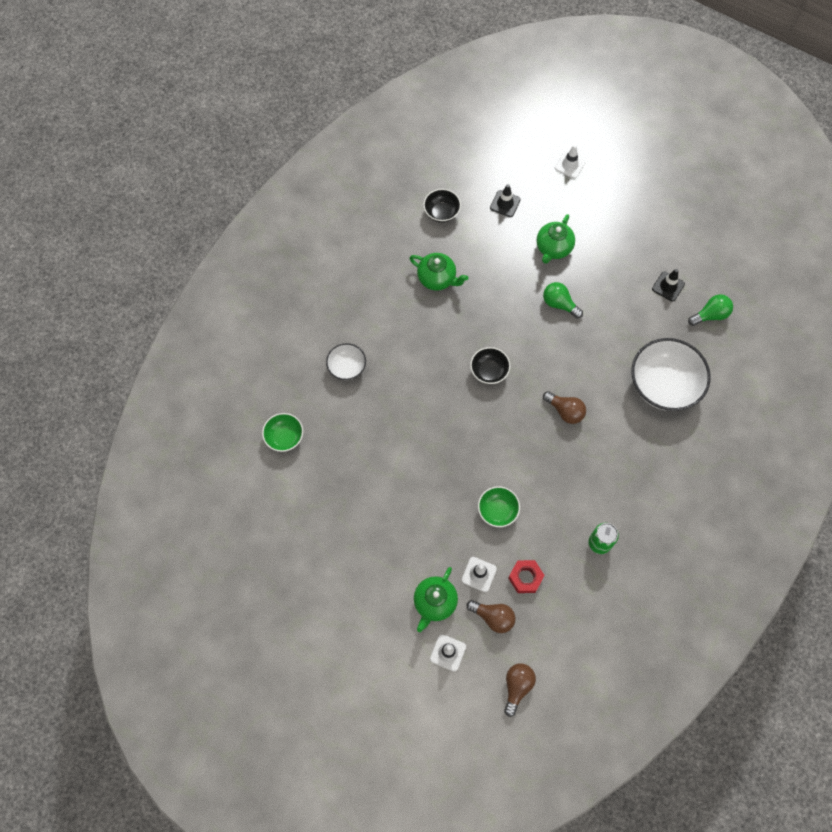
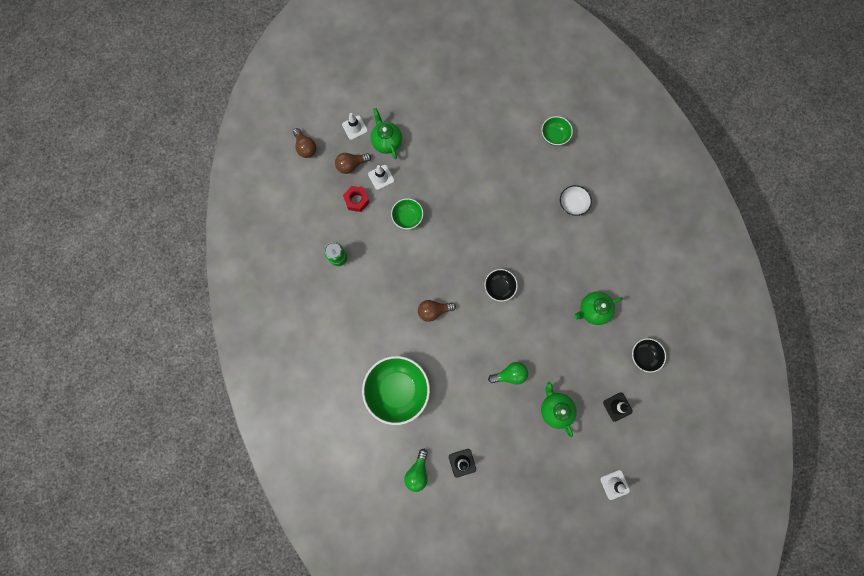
camera: 130 degrees right, 10 degrees up
(663, 385) = (397, 389): white bowl -> green bowl

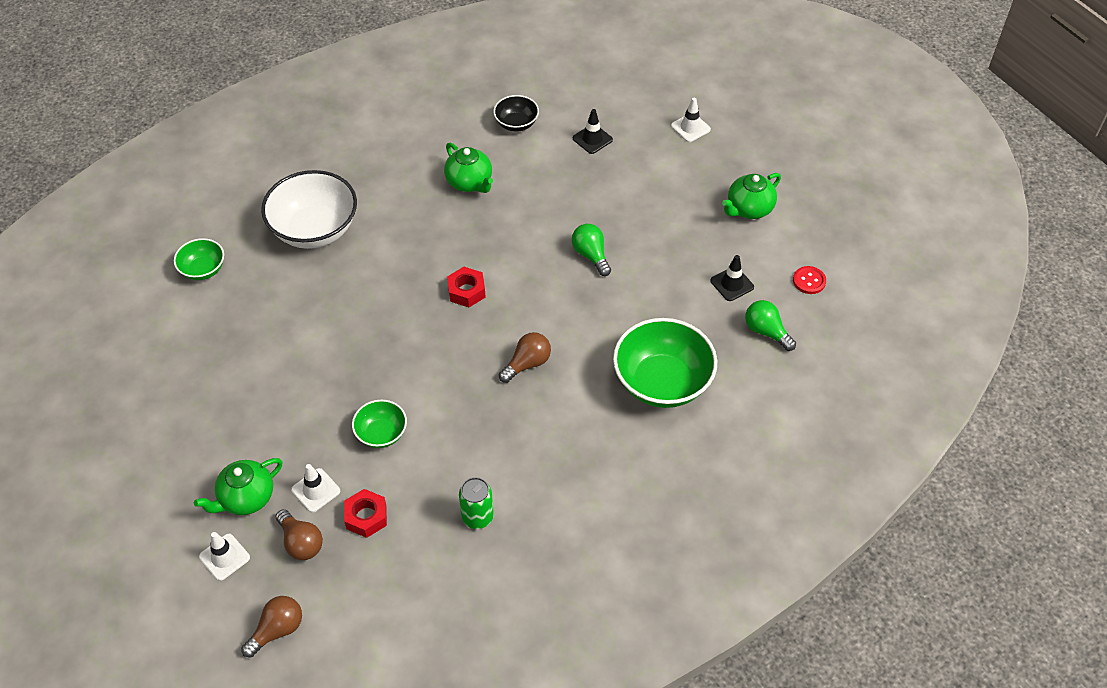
camera: 105 degrees left, 25 degrees down
(417, 471) = (766, 331): green light bulb -> green light bulb turned 135 degrees counterclockwise
(433, 311) = (527, 364): brown light bulb -> brown light bulb turned 105 degrees counterclockwise
(451, 518) = (809, 281): none -> red button
(499, 287) = (466, 291): black bowl -> red nut
(555, 409) = (619, 199): green teapot -> green teapot (749, 209)
(572, 204) = (315, 230): white bowl -> white bowl, size x1.93

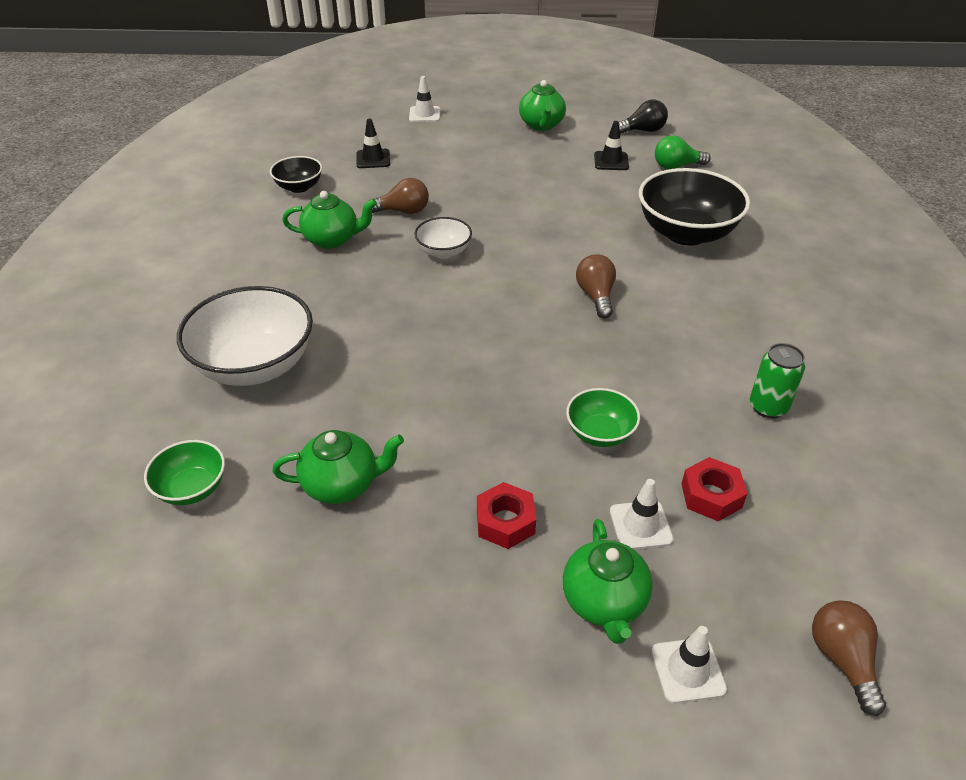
camera: 55 degrees left, 10 degrees down
(250, 332) = (342, 484): none -> green teapot
(301, 542) = (713, 574): brown light bulb -> brown light bulb (403, 211)
(466, 291) = (466, 296): red nut -> red nut (505, 522)
(507, 250) = (444, 252): none -> white bowl
(591, 255) = (504, 211): green light bulb -> none
(662, 382) = (686, 233): green bowl -> black bowl
(809, 281) = (642, 130): red button -> black light bulb

